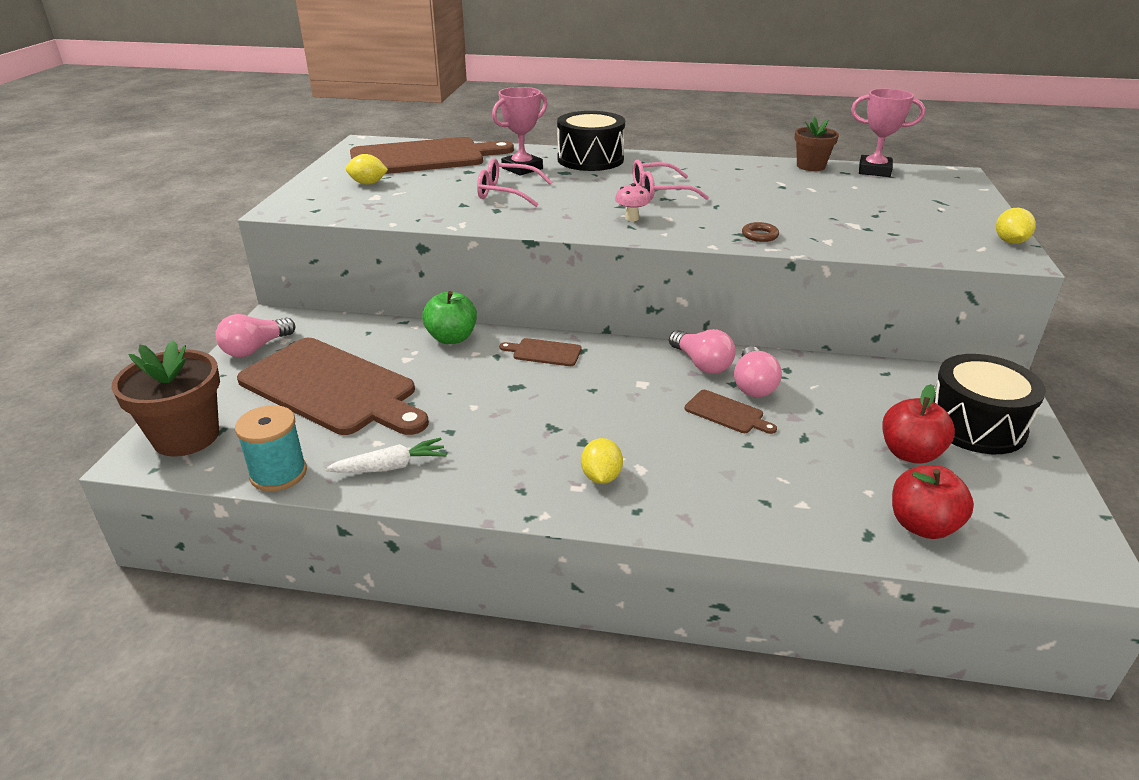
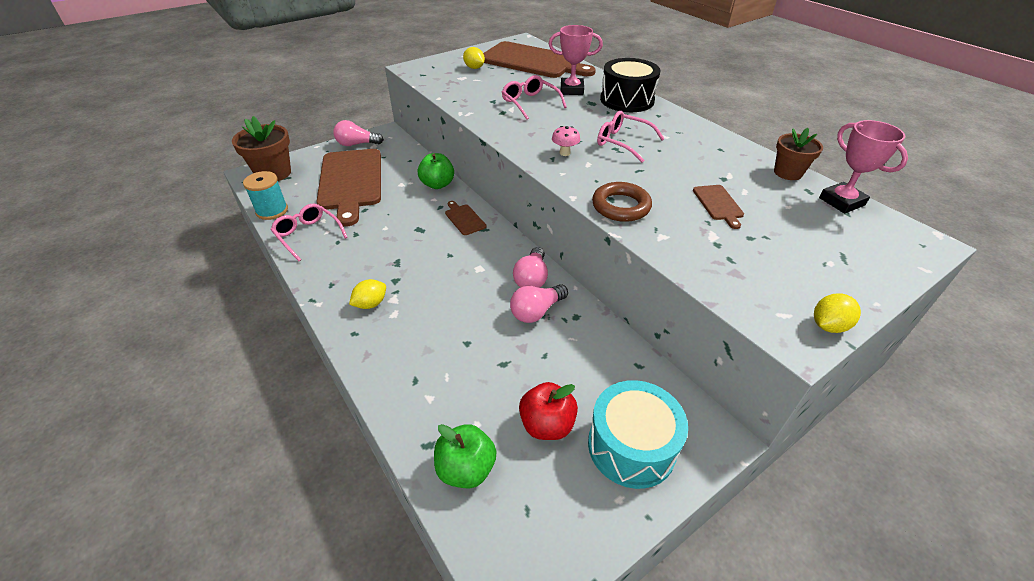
camera: 45 degrees right, 10 degrees up
(390, 467) = (308, 235): white carrot -> pink glasses
(726, 413) = (490, 317): brown cutting board -> brown cutting board (718, 204)
(759, 235) = (621, 206): brown ring -> brown ring, size x1.85
(922, 525) = (466, 469): red apple -> green apple
(975, 425) = (631, 446): black drum -> turquoise drum

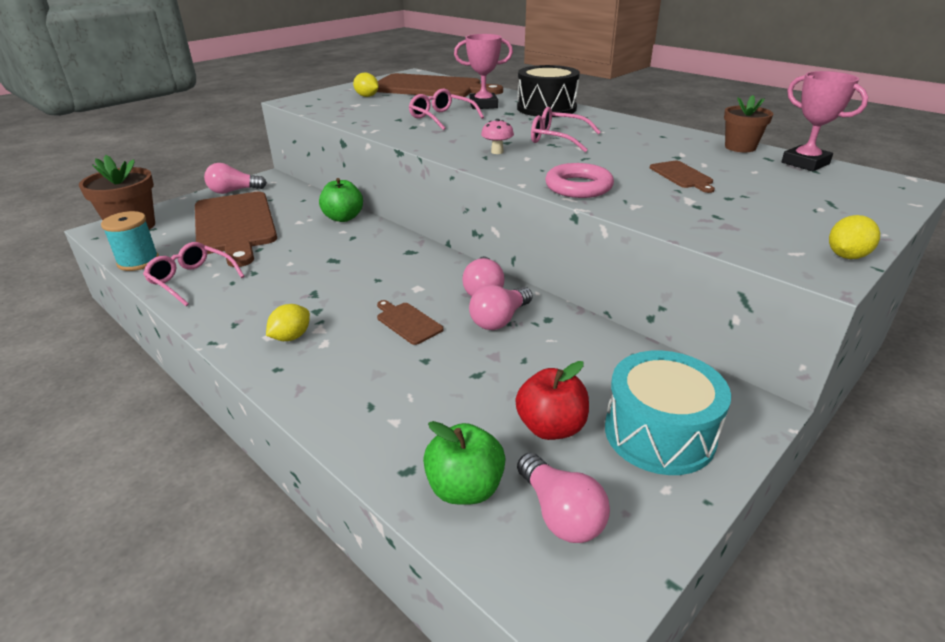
camera: 10 degrees left, 10 degrees down
(464, 218) = (385, 245): brown cutting board -> brown cutting board (407, 322)
(531, 505) = (560, 513): none -> pink light bulb
(621, 206) = (578, 187): brown ring -> pink ring

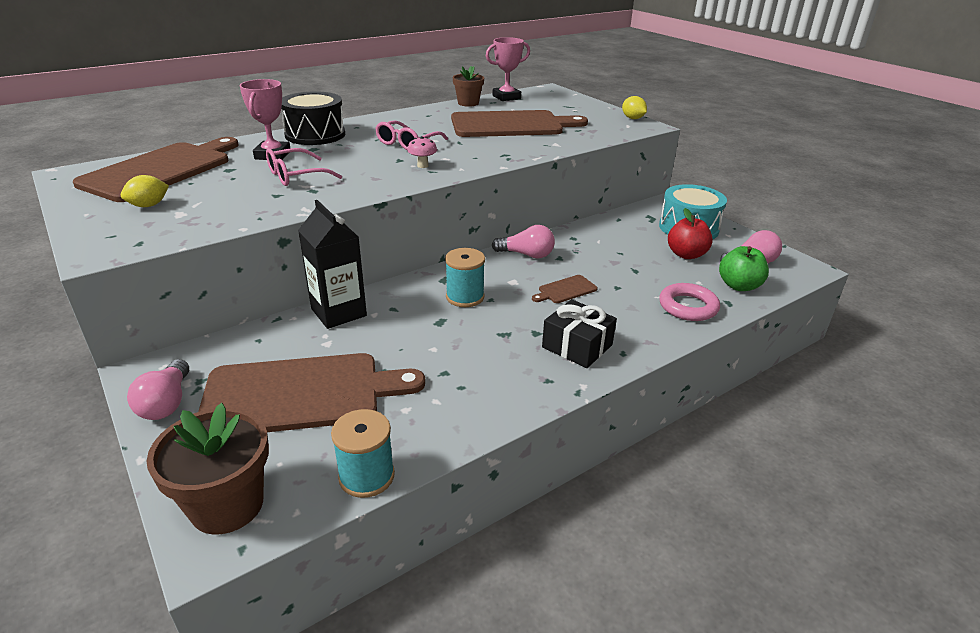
camera: 80 degrees left, 0 degrees up
(192, 280) = (443, 418): pink glasses -> none
(291, 337) = (577, 346): yellow lemon -> black gift
(343, 218) = (338, 312): green apple -> black carton
(379, 266) = (465, 297): none -> turquoise spool
(500, 320) = (570, 254): pink light bulb -> none
(578, 187) = (516, 152): pink ring -> pink ring (688, 306)
(682, 176) = (511, 125): brown cutting board -> brown cutting board, size x2.46

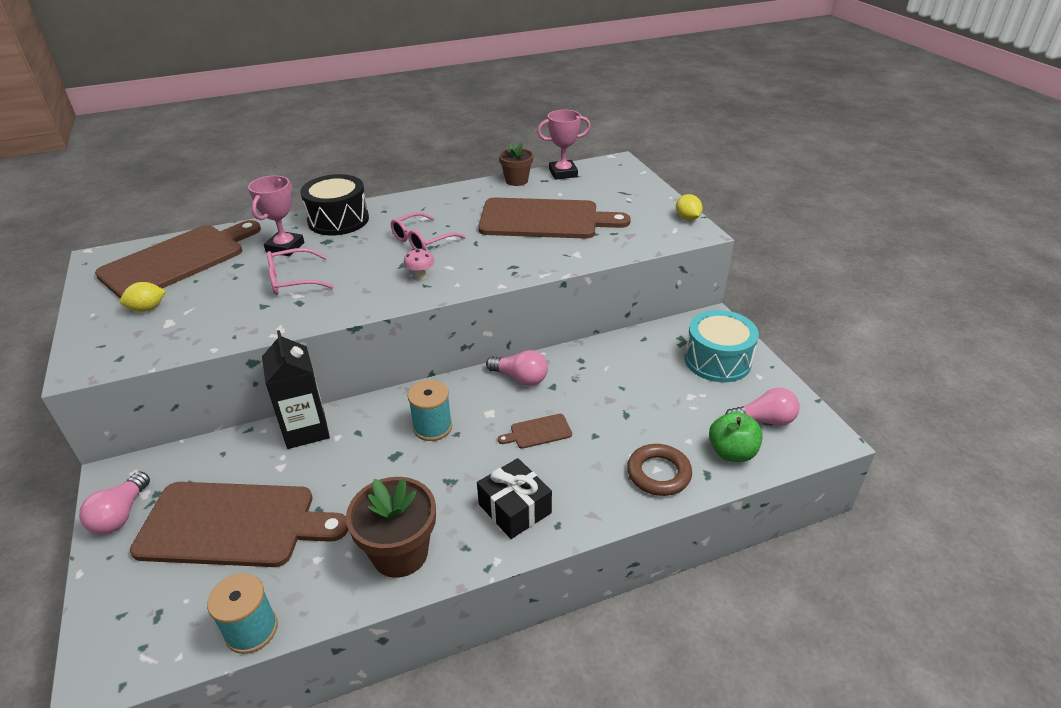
camera: 15 degrees right, 5 degrees up
(227, 505) = (127, 637): brown flower pot -> brown flower pot (400, 553)
(686, 255) = (694, 399): red apple -> none
(688, 306) = (658, 473): pink ring -> brown ring

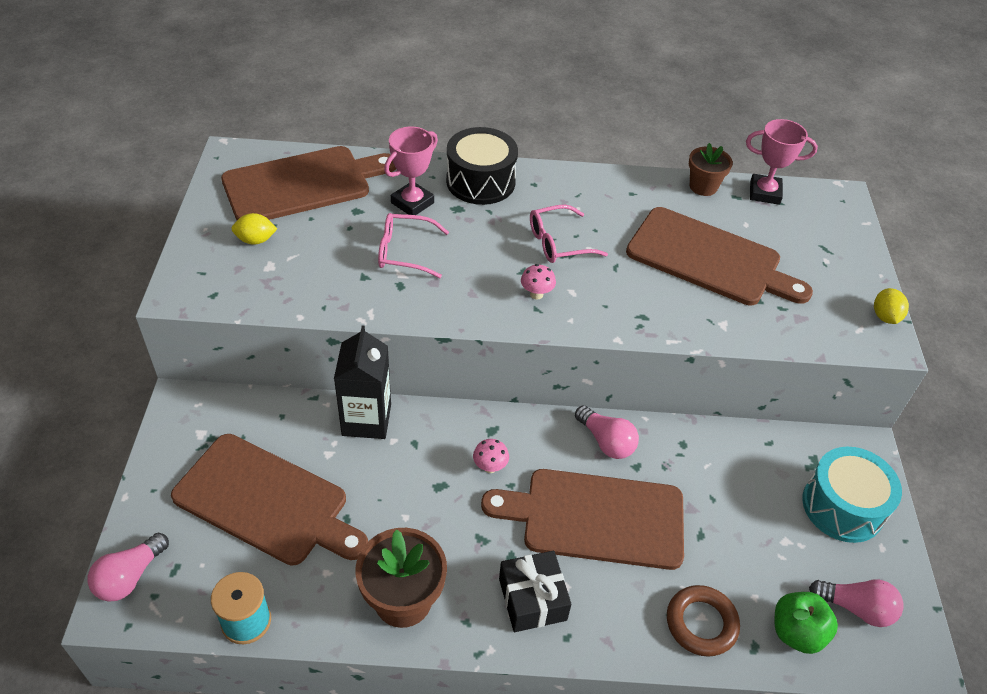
camera: 20 degrees right, 10 degrees up
(121, 515) = (175, 448): pink light bulb -> pink light bulb (130, 577)
(432, 427) = (490, 467): turquoise spool -> pink mushroom
(538, 432) = (596, 518): brown cutting board -> brown cutting board, size x2.46

